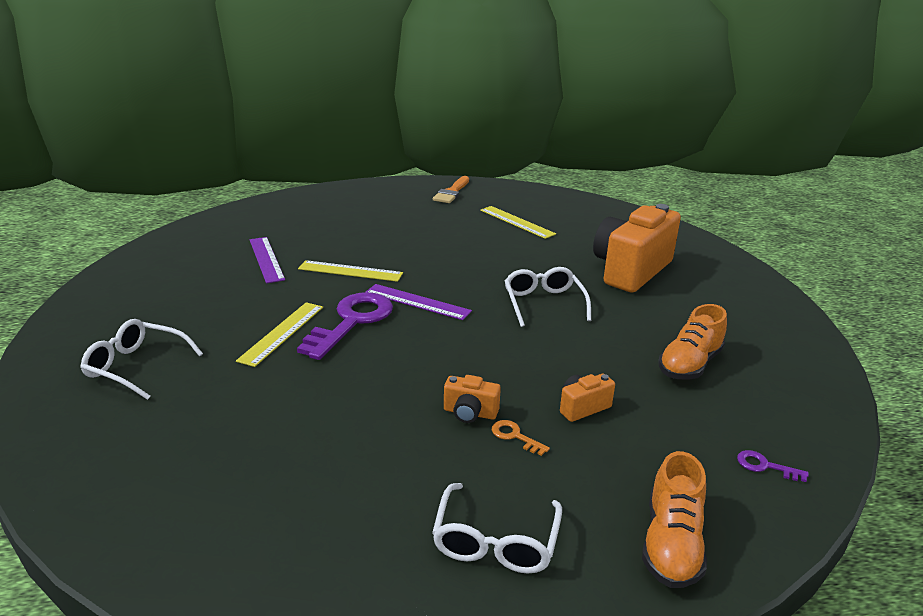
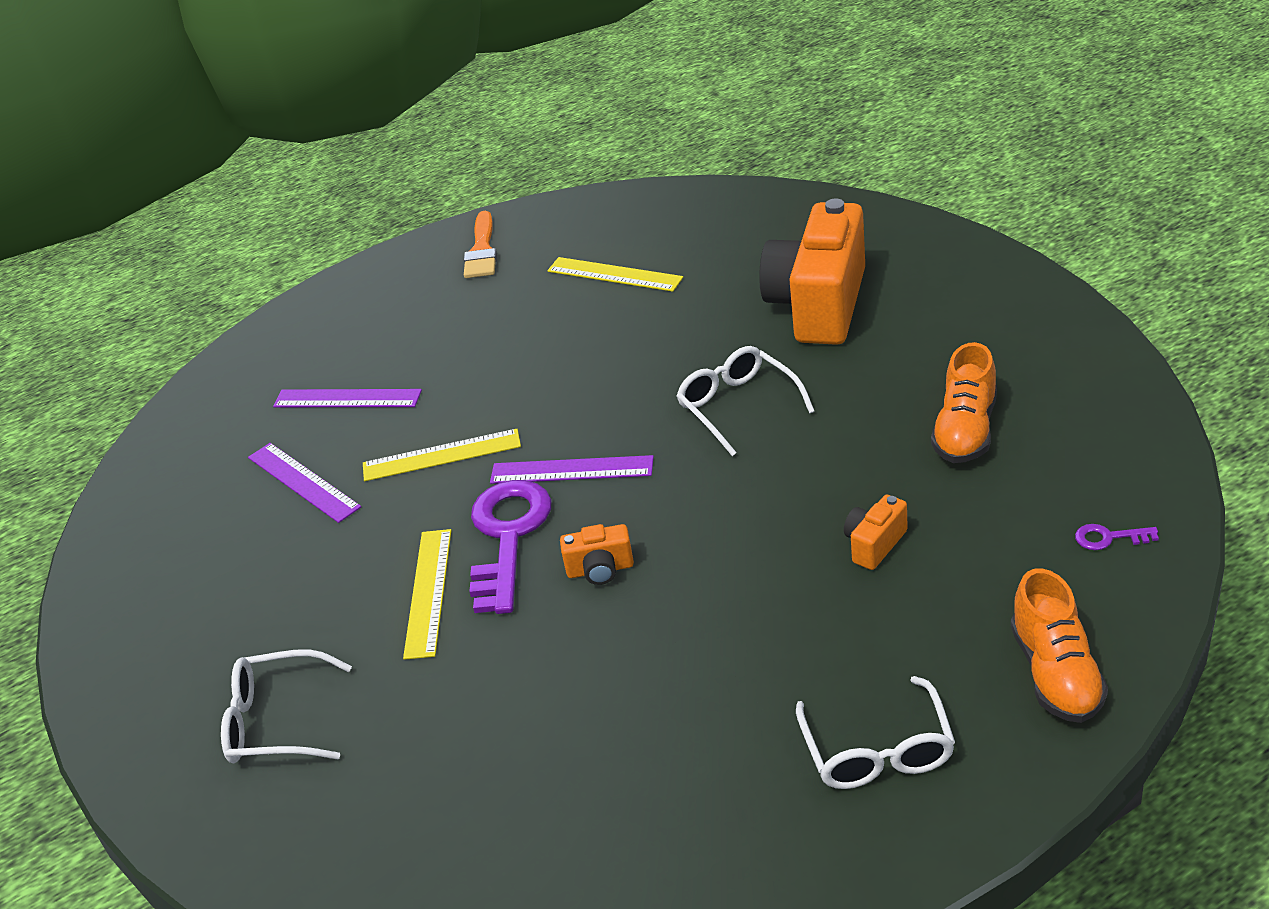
camera: 15 degrees left, 10 degrees up
(324, 231) = (347, 399): none -> purple ruler
(470, 413) = (749, 607): orange camera -> orange camera (600, 569)
(515, 436) = (821, 616): orange key -> none

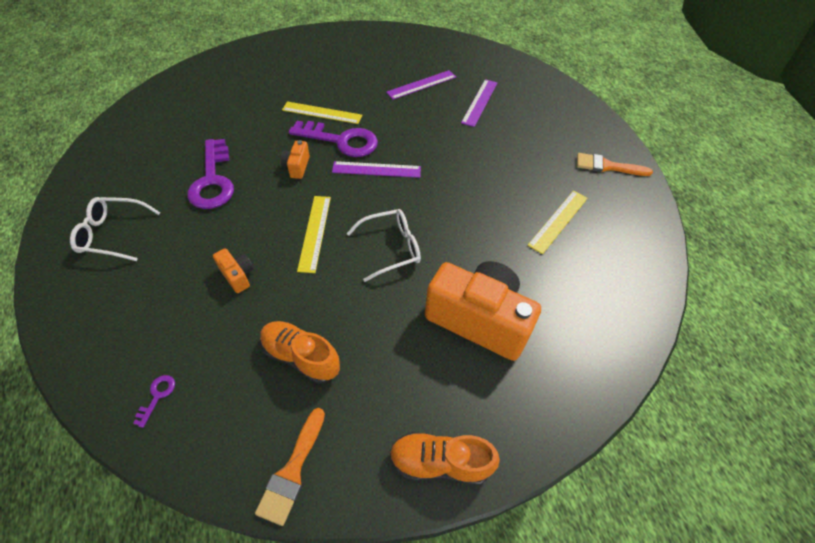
camera: 95 degrees right, 15 degrees up
(277, 721) = (280, 69): white glasses -> none
(441, 455) = (416, 127): yellow ruler -> yellow ruler (314, 232)
(571, 470) = (376, 169): purple ruler -> purple ruler turned 75 degrees clockwise
(681, 672) = (213, 180): none -> purple key
(1056, 673) = (91, 322): orange shoe -> orange shoe (440, 462)
(1106, 387) = (292, 471): none -> orange brush

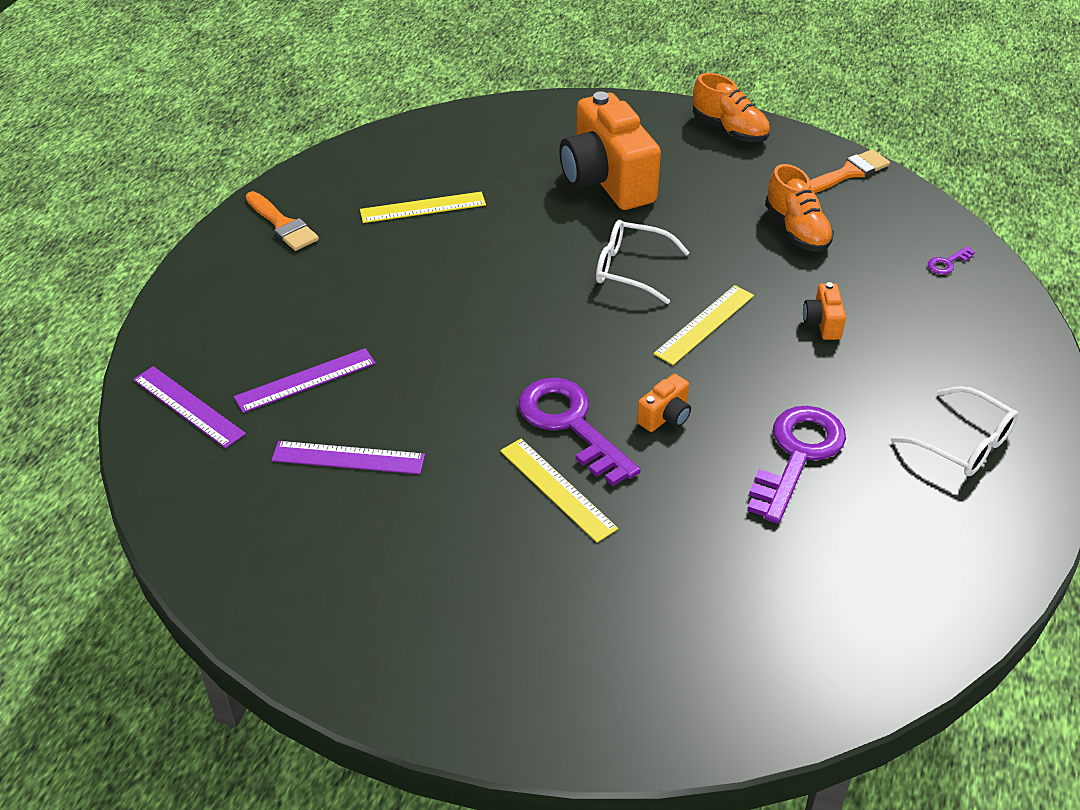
camera: 140 degrees left, 10 degrees down
(376, 169) = (562, 359): purple ruler -> purple ruler (188, 406)

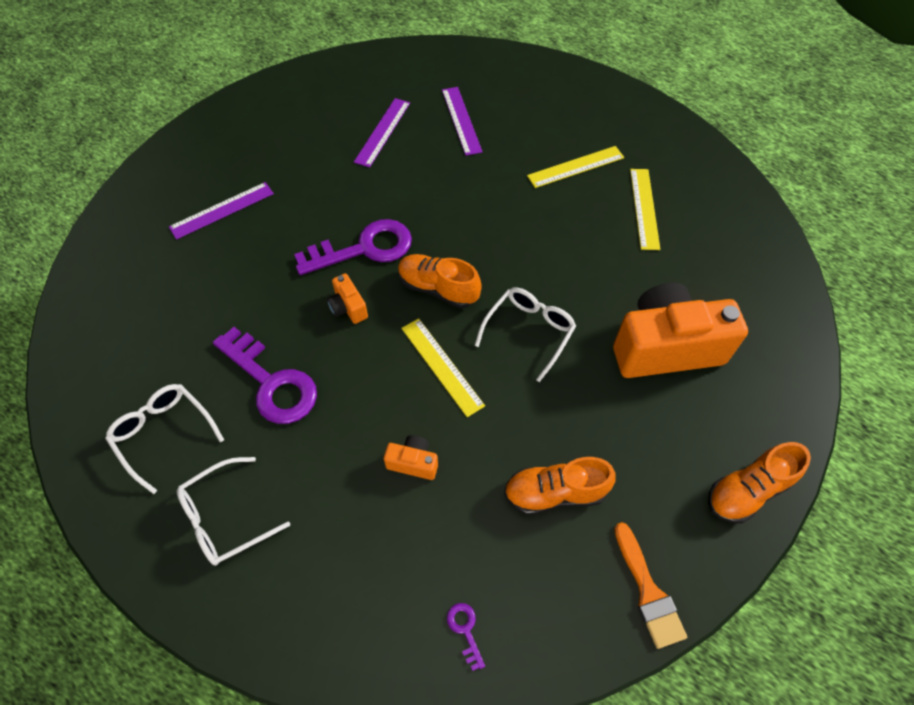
camera: 105 degrees right, 15 degrees up
(188, 406) = (456, 68): purple ruler -> purple ruler (222, 210)
(283, 225) = (636, 125): orange brush -> none
(557, 489) = (308, 228): yellow ruler -> yellow ruler (576, 167)
(604, 347) = (438, 289): none -> orange shoe
(912, 530) = (164, 434): none -> white glasses

